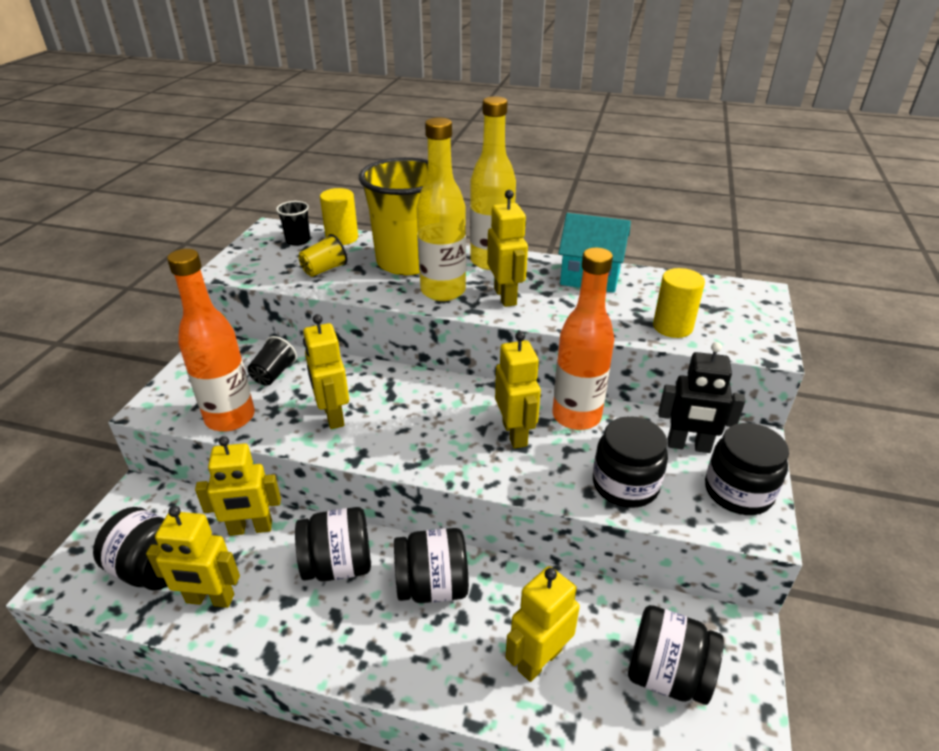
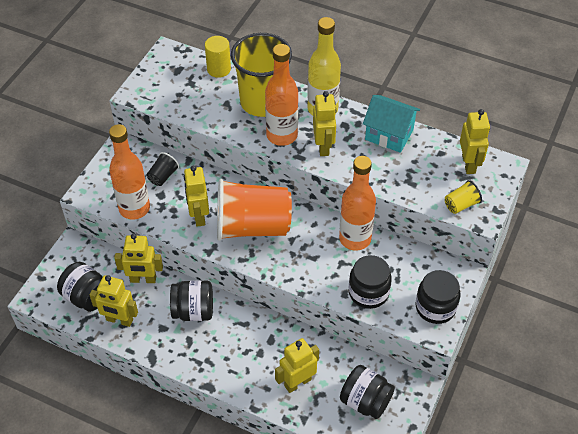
camera: 10 degrees right, 15 degrees up
(298, 241) = (186, 68): black cup -> none
(324, 270) = (203, 102): yellow cup -> yellow cup (461, 205)
(418, 419) = (252, 226): none -> orange cup
(432, 586) = (246, 332): black jar -> none
(443, 291) = (282, 135): yellow bottle -> orange bottle
(515, 434) = (311, 246): yellow robot -> yellow robot (469, 164)
(672, 327) = (427, 190): yellow cylinder -> none
(688, 446) = (419, 271): black robot -> none

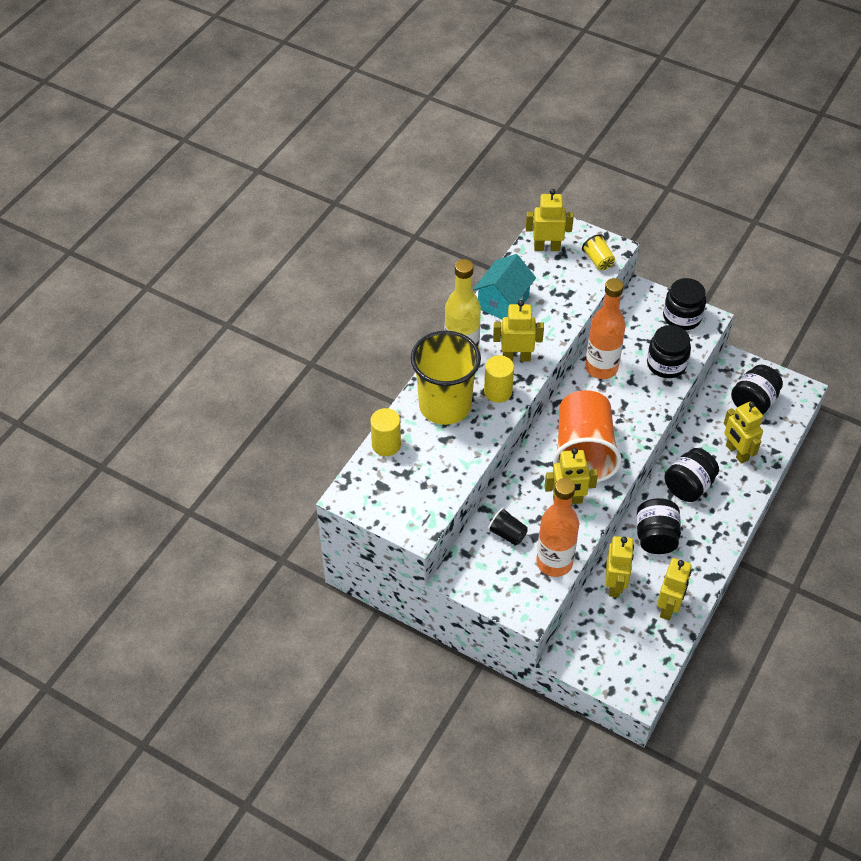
camera: 85 degrees left, 0 degrees up
(87, 297) = (638, 641): black jar -> black jar (688, 486)
(282, 135) = (498, 391): orange bottle -> yellow cylinder

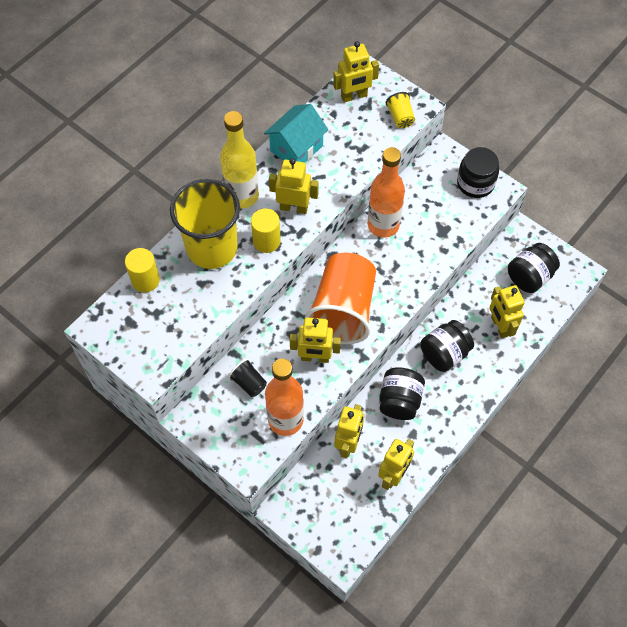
camera: 10 degrees right, 10 degrees up
(547, 247) = (354, 96): yellow robot -> yellow robot turned 150 degrees clockwise
(666, 364) = (447, 230): black jar -> none

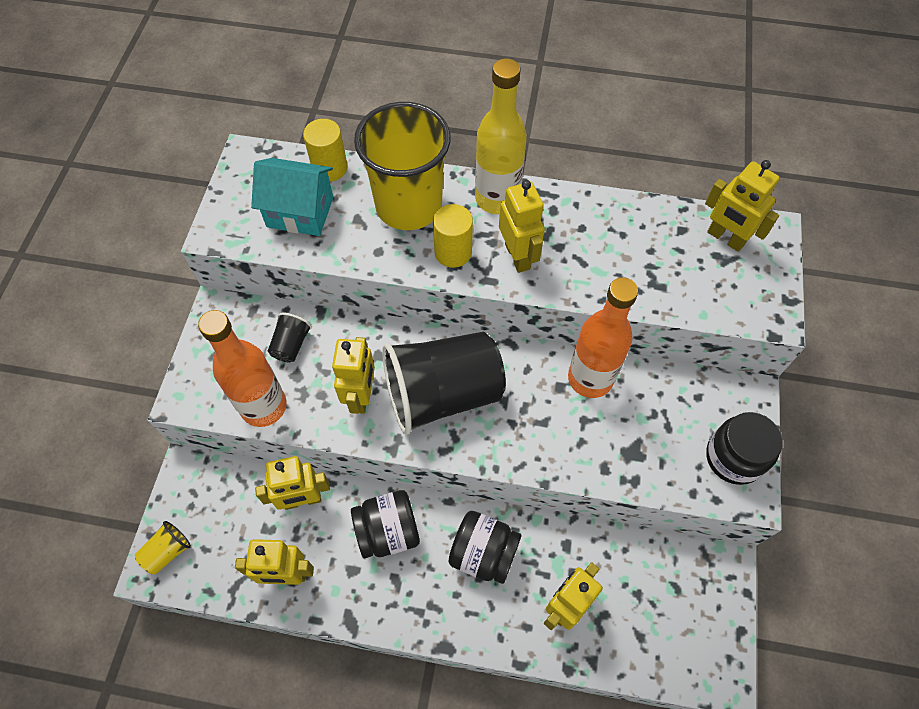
camera: 60 degrees right, 0 degrees up
(296, 148) = (602, 217): turquoise house -> turquoise house (300, 212)
(315, 357) = (361, 396): yellow robot -> yellow robot turned 150 degrees counterclockwise
(343, 310) = (443, 394): orange cup -> black cup
(400, 117) = (738, 304): yellow cup -> yellow cup (167, 552)
(529, 277) = (666, 609): black jar -> none

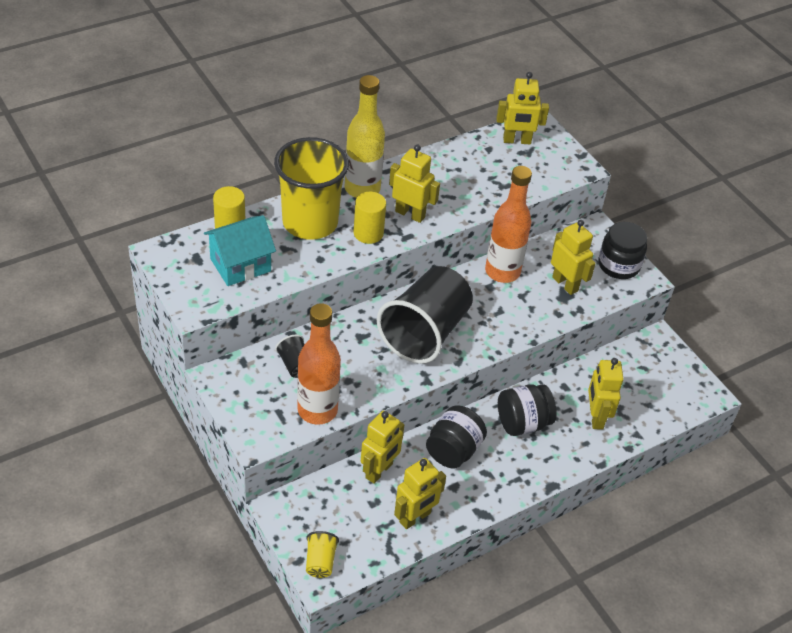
camera: 45 degrees left, 15 degrees down
(361, 396) = (375, 365): yellow robot -> yellow robot (565, 284)

